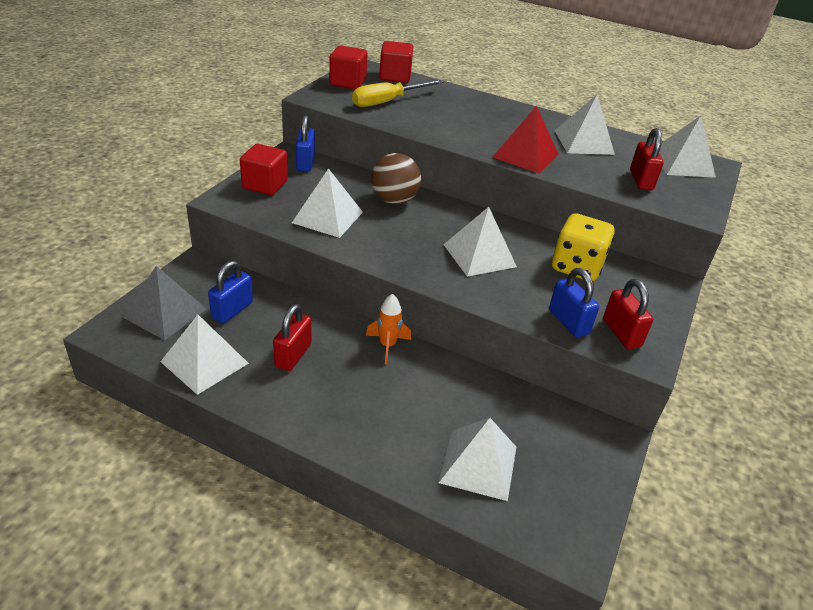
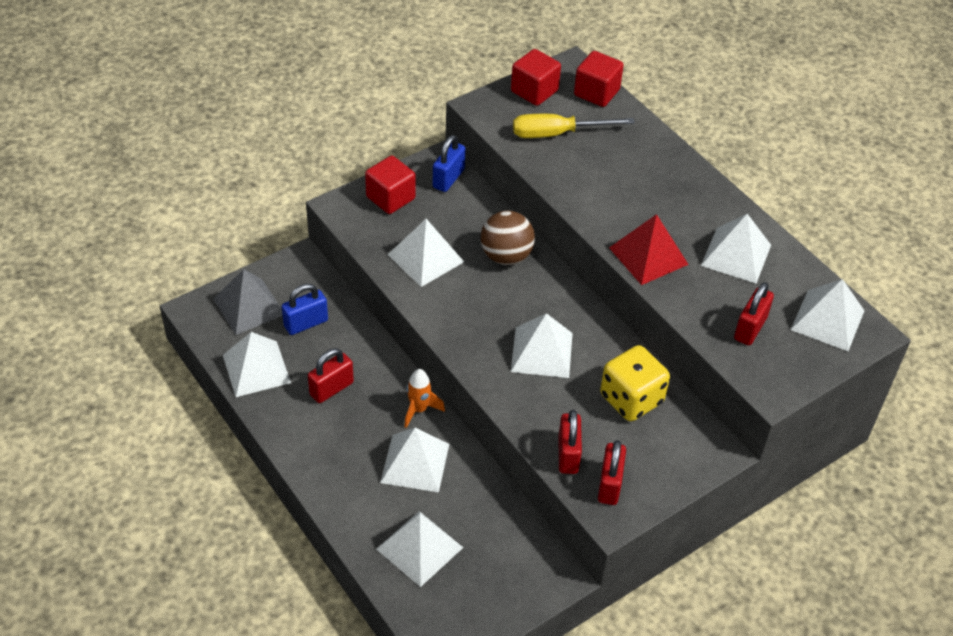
camera: 30 degrees right, 10 degrees up
(417, 390) = (415, 463): none -> white pyramid
(568, 322) = (568, 454): blue padlock -> red padlock

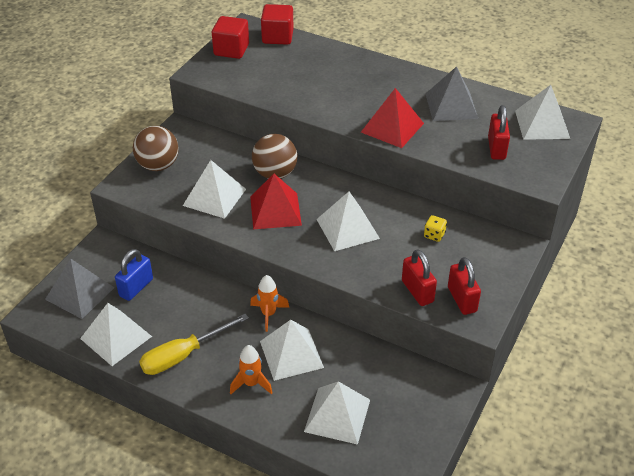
camera: 25 degrees left, 5 degrees down
(331, 389) = (188, 327): red padlock -> none
(356, 476) = (251, 383): none -> orange rocket
(390, 198) = (158, 165): red cube -> brown ball
(448, 178) = (194, 137): blue padlock -> none
(478, 299) = (275, 211): none -> red pyramid
(557, 134) = (268, 71): yellow screwdriver -> yellow screwdriver (183, 355)
(631, 399) = (434, 235): yellow dice -> yellow dice, size x0.44
(736, 255) = (451, 106): white pyramid -> grey pyramid

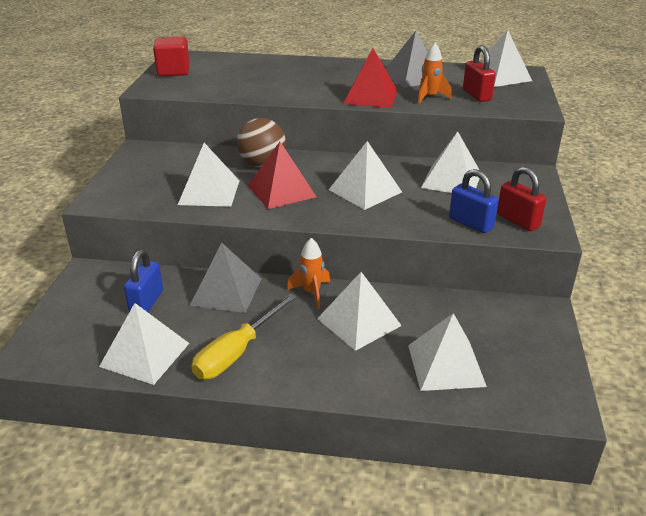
camera: 20 degrees left, 10 degrees down
(79, 293) = (78, 322): grey pyramid -> grey pyramid (226, 291)
(158, 165) = (131, 179): brown ball -> none
(251, 383) = (332, 360): orange rocket -> orange rocket (430, 97)
(277, 37) = (214, 58): red cube -> none
(417, 291) = (471, 223): red padlock -> blue padlock
(434, 235) = (451, 180): yellow dice -> white pyramid

